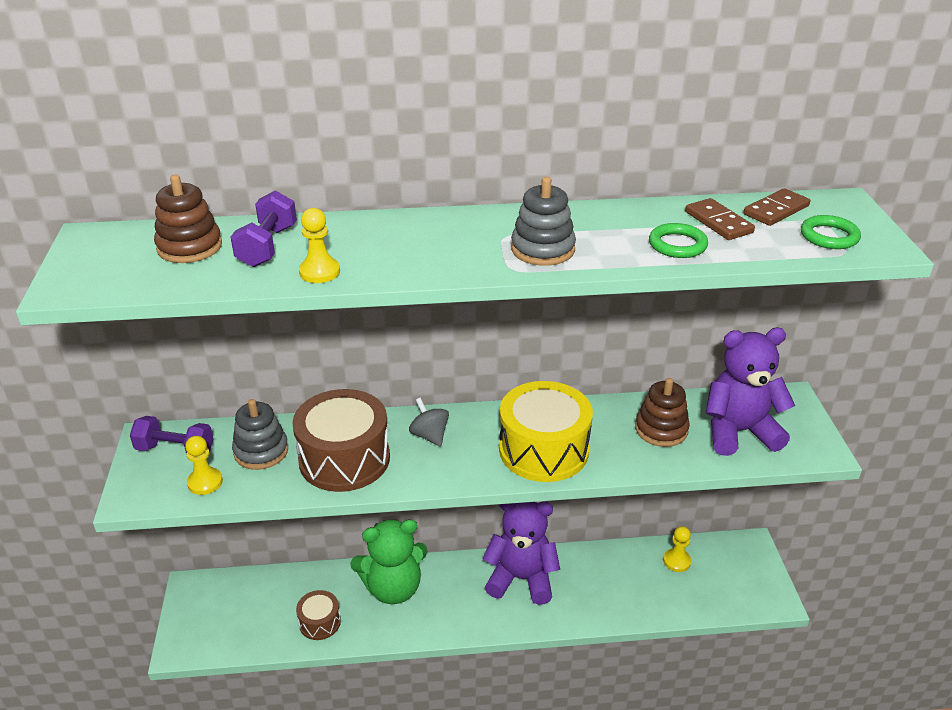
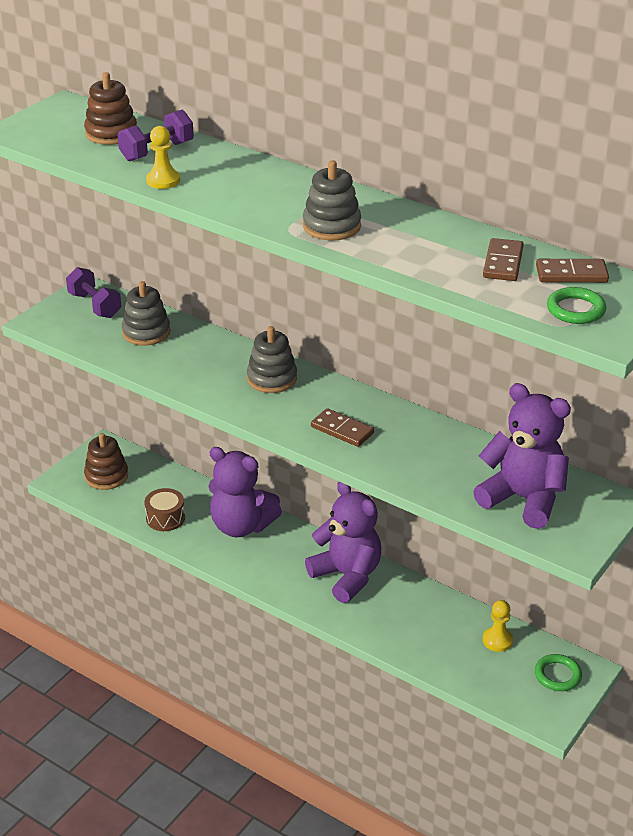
camera: 40 degrees right, 0 degrees up
(205, 482) = (89, 334): yellow pawn -> none
(344, 459) = (193, 364): brown drum -> none
(393, 588) = (241, 526): green teddy bear -> purple teddy bear
(429, 435) = (272, 379): grey spinning top -> grey stacking toy
(543, 450) = (342, 430): yellow drum -> brown domino
(661, 429) = (458, 464): brown stacking toy -> brown stacking toy (106, 476)
(677, 245) = (437, 264): green ring -> green ring (557, 675)

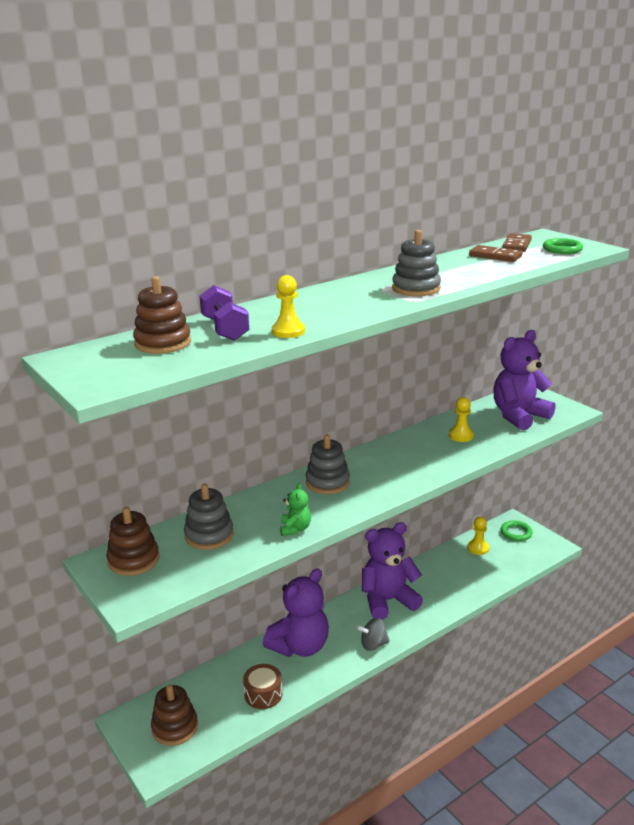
camera: 70 degrees left, 10 degrees down
(95, 305) = (133, 560): purple dumbbell -> brown stacking toy
(176, 377) = (295, 529): none -> green teddy bear
(267, 579) = (373, 644): none -> grey spinning top
(342, 430) = (414, 464): brown domino -> none
(434, 456) = (461, 436): none -> yellow pawn

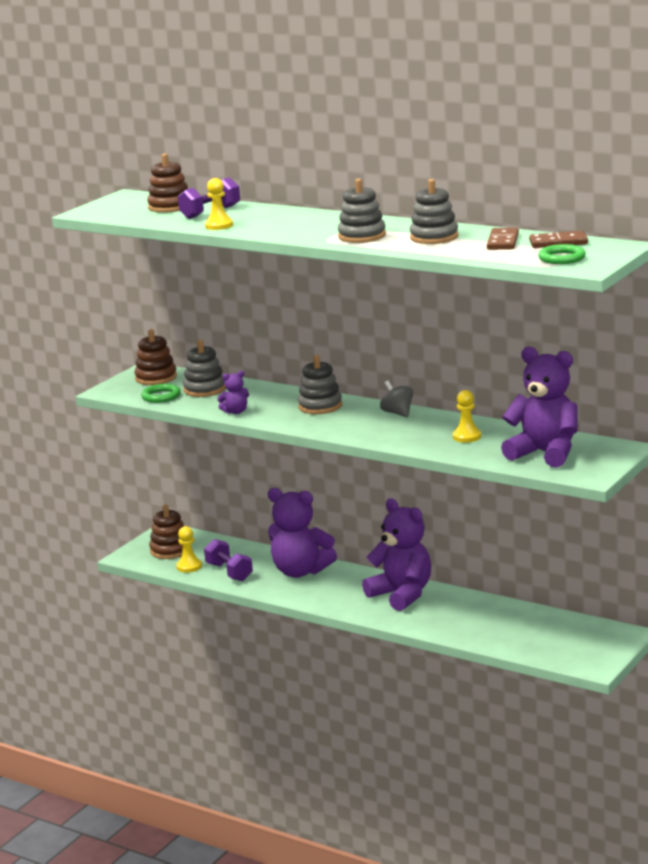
camera: 70 degrees right, 5 degrees down
(263, 694) = (229, 572): brown drum -> purple dumbbell
(295, 529) = (235, 412): green teddy bear -> purple teddy bear
(373, 644) = (328, 602): grey spinning top -> grey spinning top (397, 413)
(453, 270) = (434, 237): none -> grey stacking toy
(478, 548) = (543, 623): yellow pawn -> yellow pawn (189, 566)
(516, 533) = (600, 639): green ring -> green ring (161, 396)

